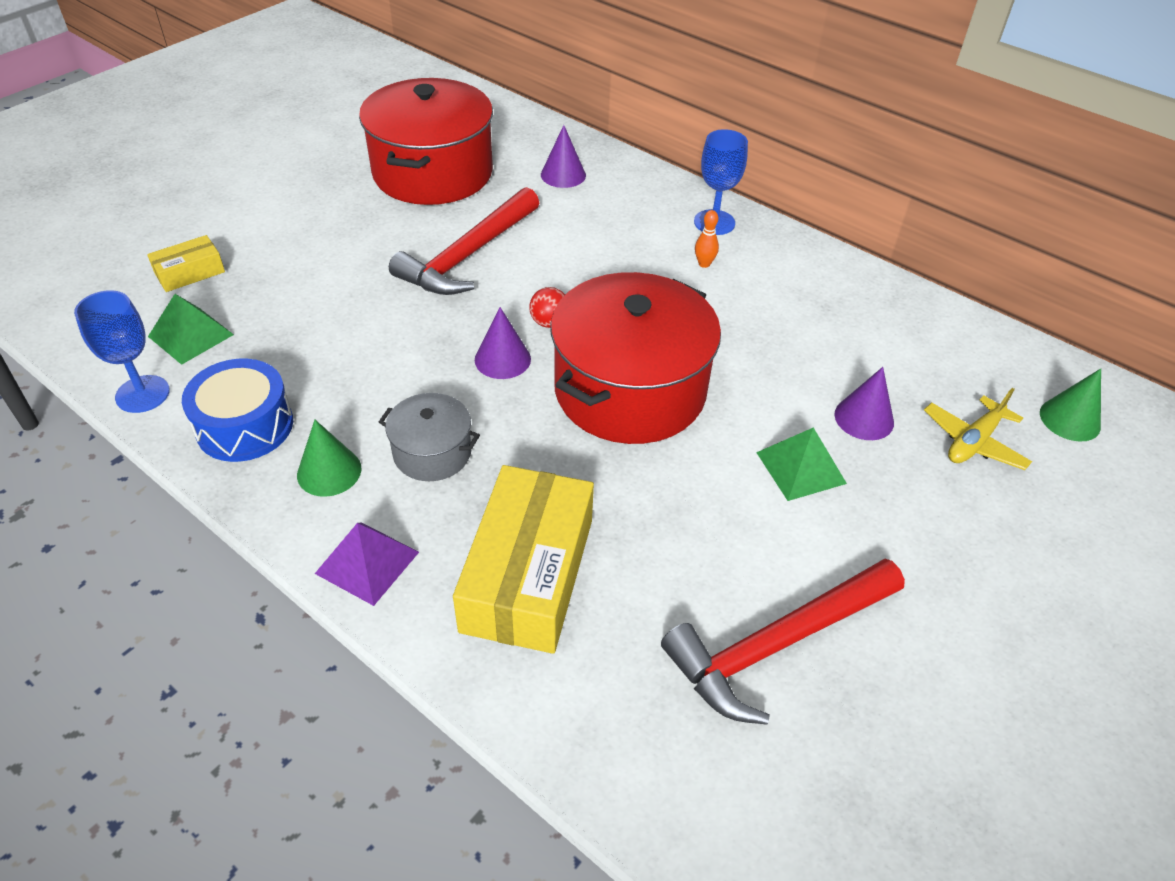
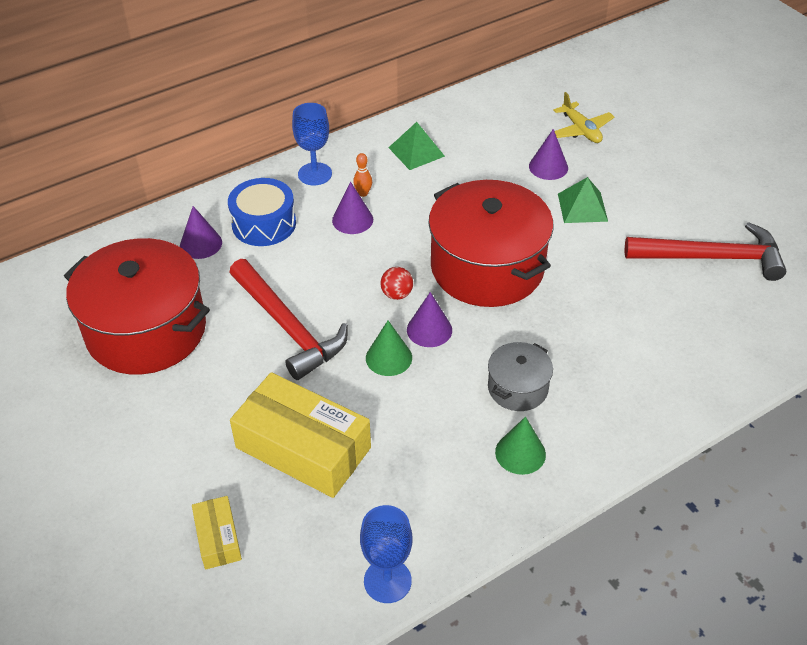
camera: 70 degrees left, 0 degrees up
(191, 335) = (317, 540): green pyramid -> green pyramid (416, 151)
(245, 426) = (453, 505): blue drum -> blue drum (264, 224)
(367, 562) = (614, 440): purple pyramid -> none
(528, 574) = (641, 356): yellow box -> yellow box (303, 447)
(654, 265) = (352, 220): none -> purple cone
(777, 644) = (712, 258): red hammer -> red hammer turned 75 degrees counterclockwise
(1070, 419) = (574, 87): green cone -> green cone (389, 357)

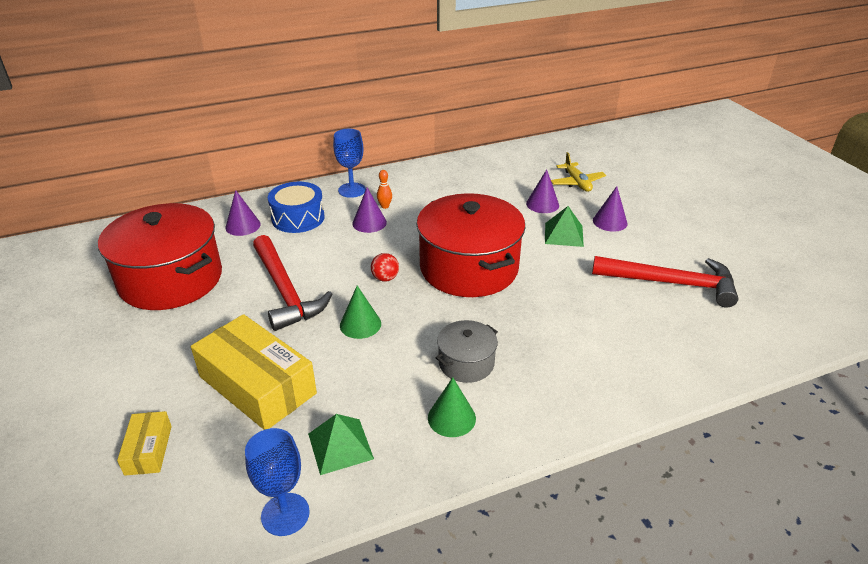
camera: 10 degrees right, 10 degrees down
(416, 151) = (437, 184): green pyramid -> green pyramid (340, 446)
(429, 330) = (403, 307): purple cone -> purple cone (610, 222)

